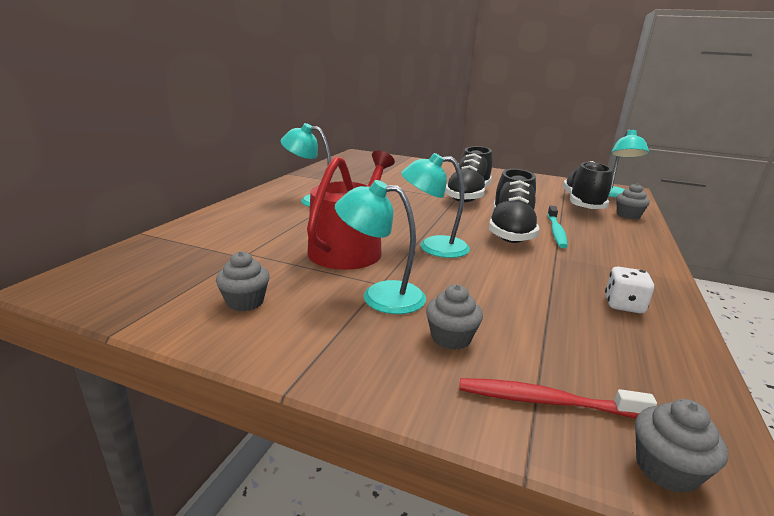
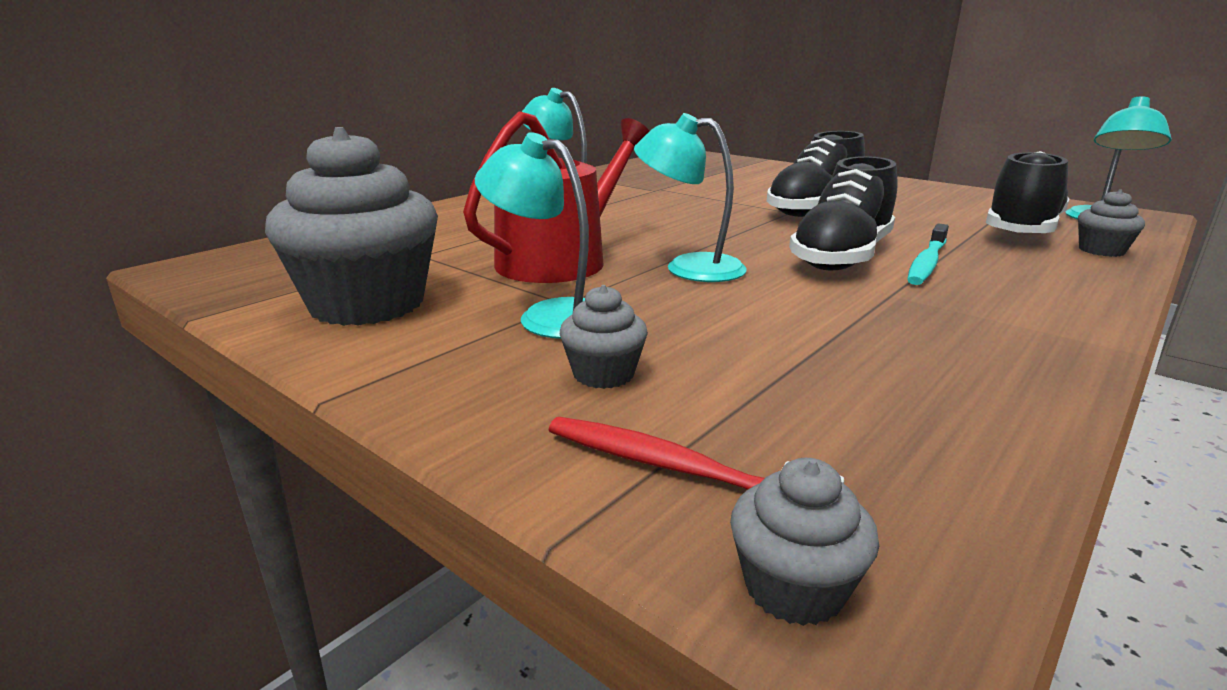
camera: 20 degrees right, 0 degrees up
(245, 302) = (367, 304): grey cupcake -> grey cupcake, size x2.25
(623, 305) = (952, 369): white dice -> none

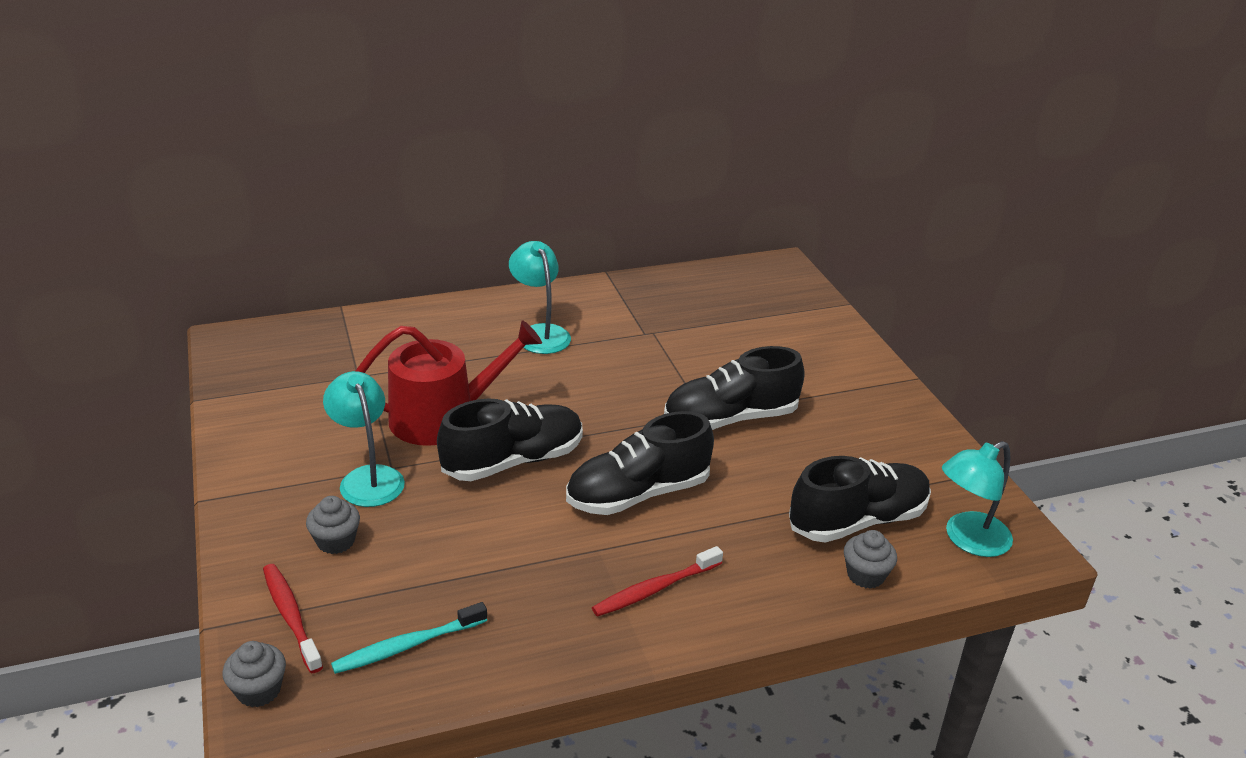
camera: 30 degrees right, 10 degrees up
(367, 304) = (287, 422): grey cupcake -> none
(689, 267) = (513, 461): turquoise lamp -> black shoe
(927, 263) = (688, 528): turquoise toothbrush -> turquoise toothbrush (407, 646)
(997, 302) = (655, 589): none -> red toothbrush

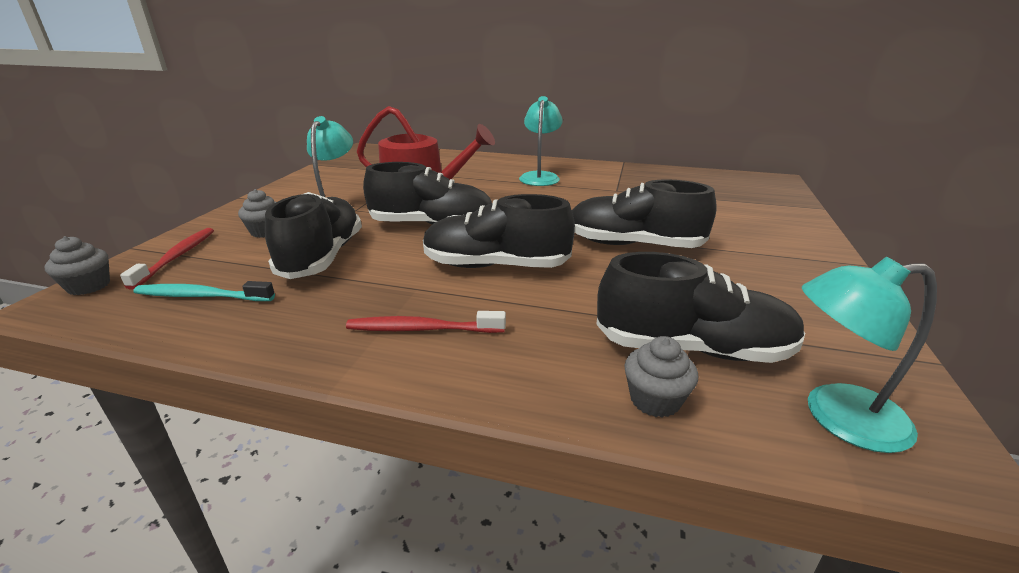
camera: 35 degrees right, 5 degrees down
(456, 550) = (322, 257): none -> black shoe

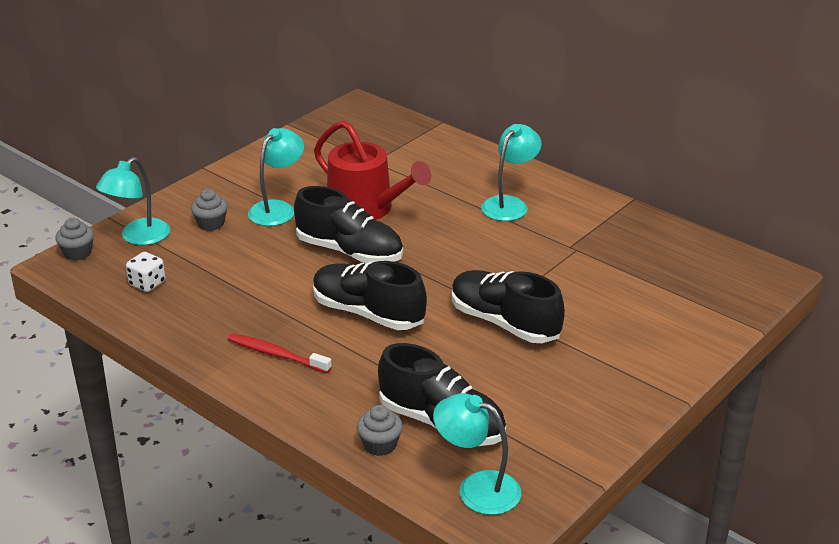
camera: 25 degrees right, 5 degrees up
(177, 257) = (138, 237): red toothbrush -> turquoise lamp
(202, 296) = (147, 284): turquoise toothbrush -> white dice
(322, 257) = (242, 266): black shoe -> none

